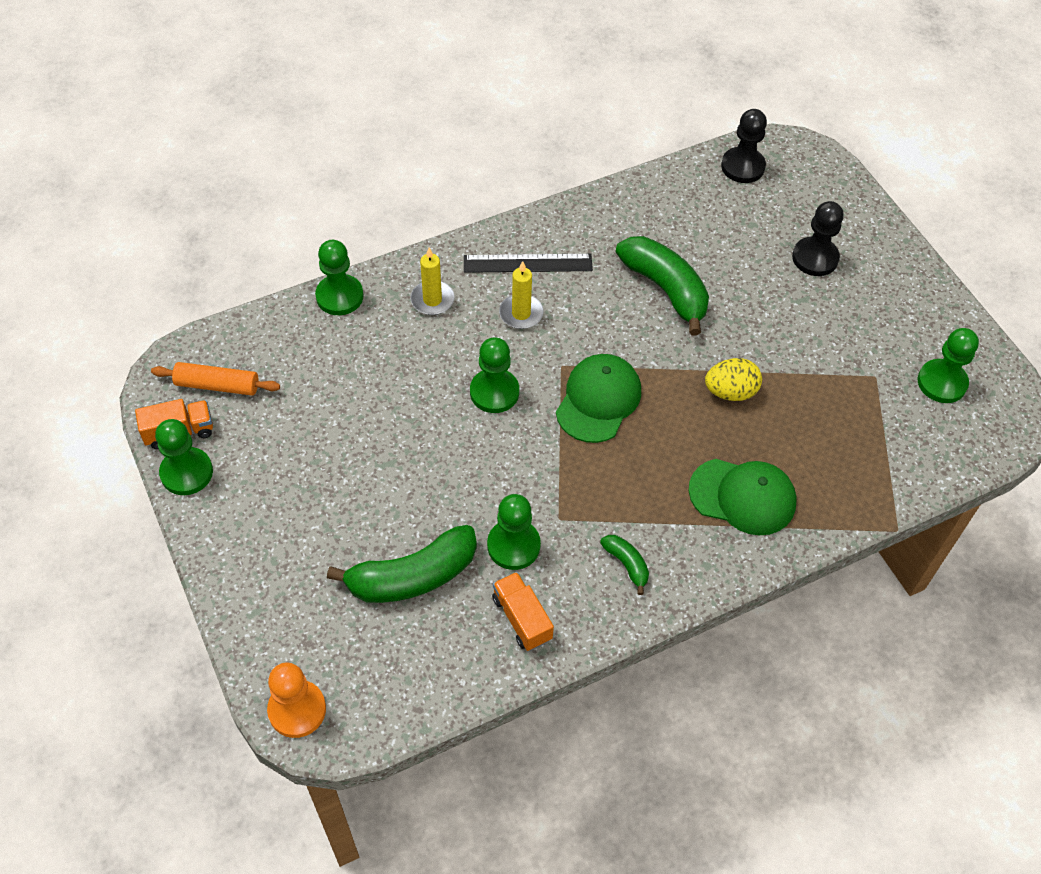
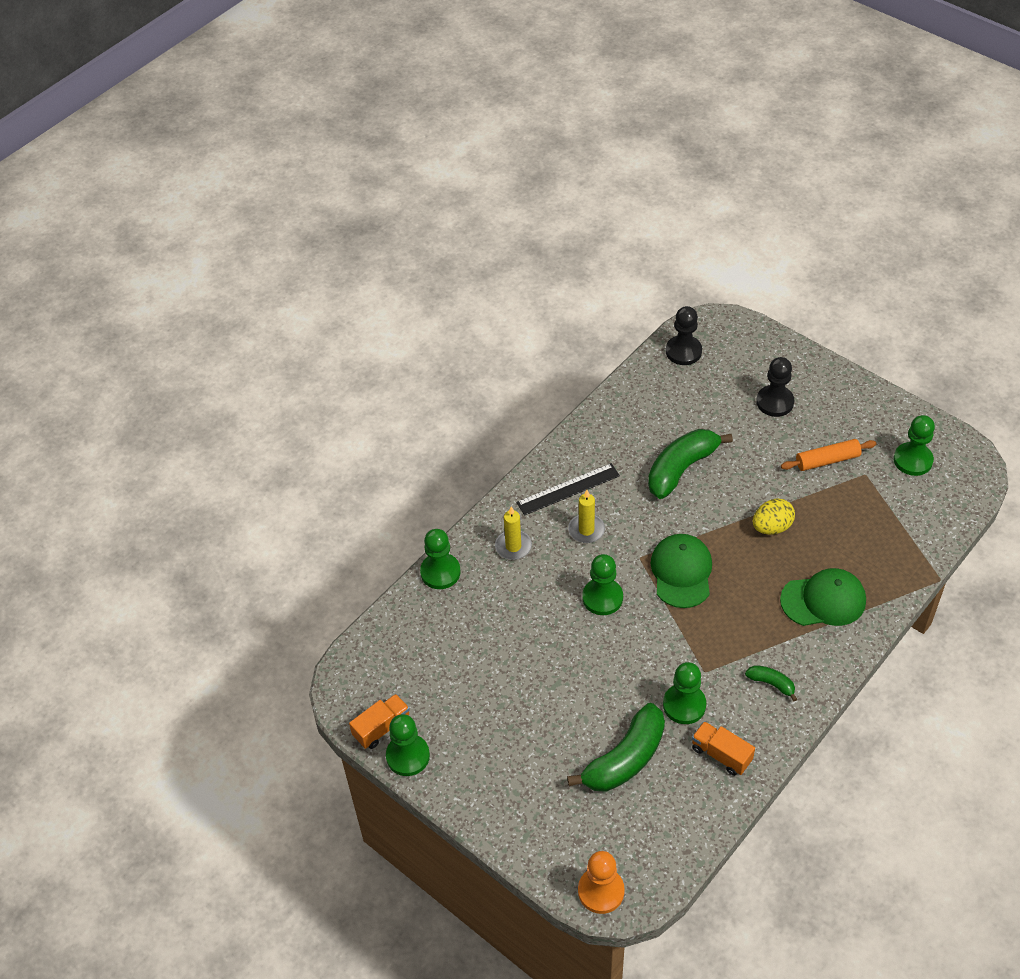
camera: 20 degrees left, 5 degrees down
(217, 385) = (388, 680): orange rolling pin -> orange rolling pin (827, 460)
(665, 289) = (681, 469): green banana -> green banana turned 75 degrees counterclockwise

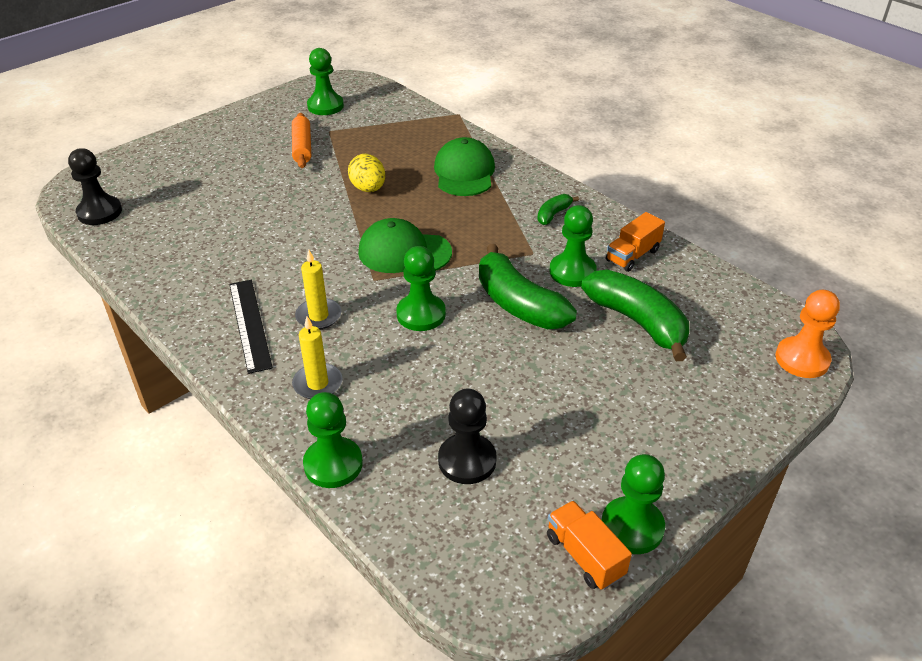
camera: 85 degrees left, 10 degrees down
(681, 469) = (265, 235): green banana -> green banana (518, 304)
(775, 402) = (212, 165): black pawn -> black pawn (467, 460)

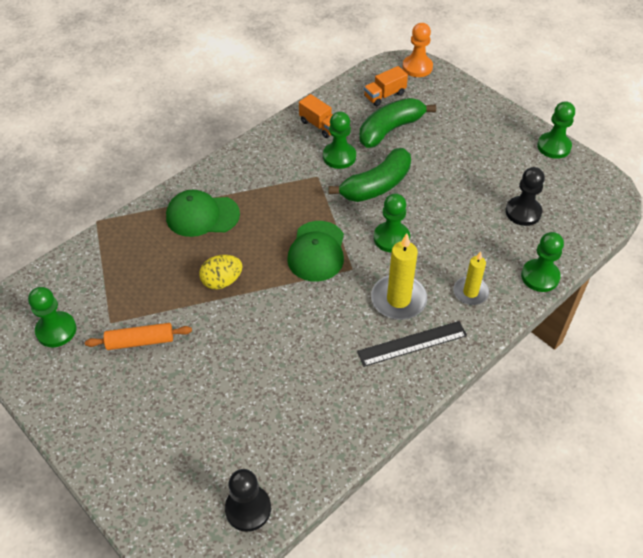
camera: 90 degrees left, 10 degrees up
(318, 316) = (398, 299): yellow candle -> yellow candle, size x1.56
(553, 214) = (268, 163): green banana -> none
(584, 556) = (576, 165): orange truck -> orange truck (384, 95)

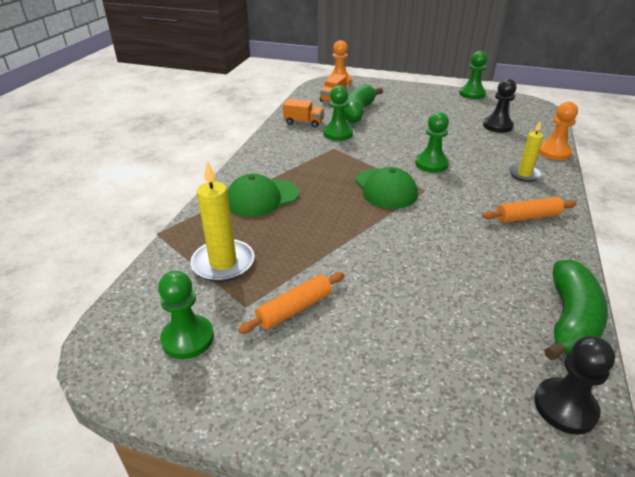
camera: 30 degrees left, 15 degrees down
(222, 281) = (328, 234): yellow egg -> none
(376, 186) = (384, 141): green banana -> green banana (570, 321)
(398, 299) = (482, 195): yellow candle -> yellow candle (223, 263)
(412, 343) = (527, 217): black ruler -> orange rolling pin
(540, 276) = (553, 152): green pawn -> orange pawn

